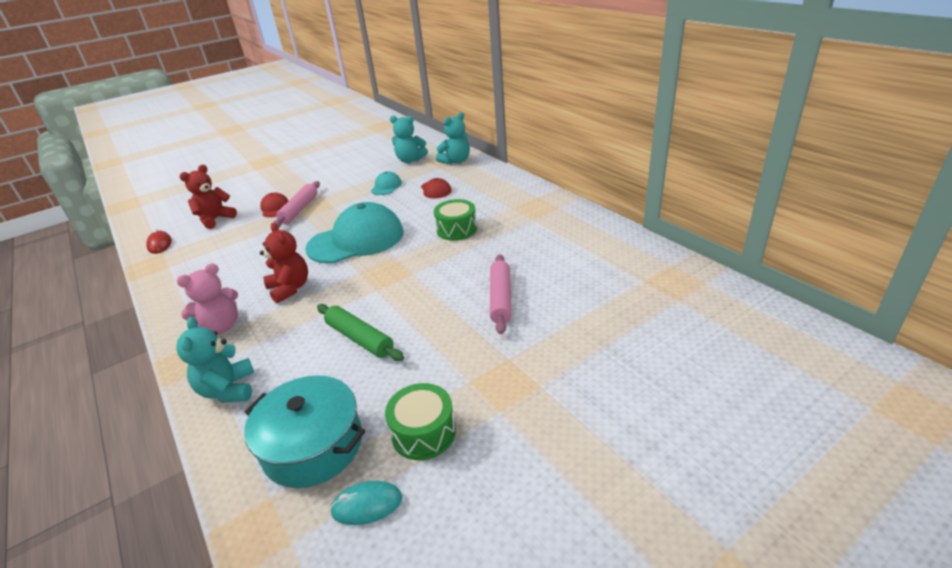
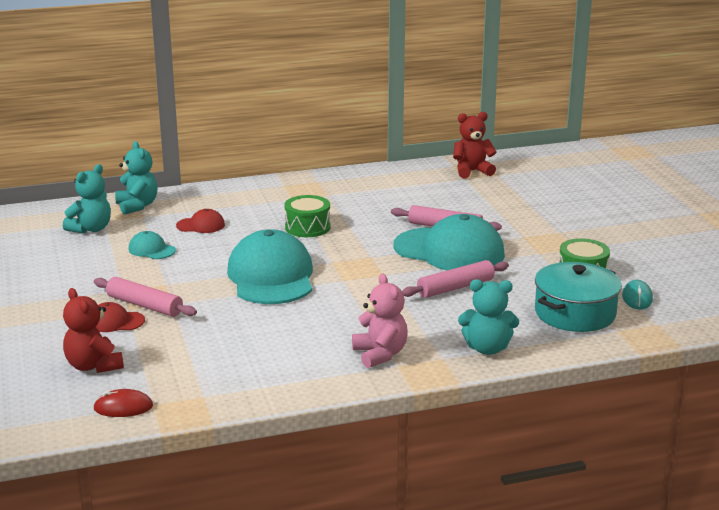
camera: 75 degrees left, 10 degrees down
(290, 288) = (339, 316): red teddy bear -> red teddy bear (472, 171)
(360, 338) = (455, 287): green rolling pin -> pink rolling pin
(444, 314) = (449, 251): none -> turquoise cap

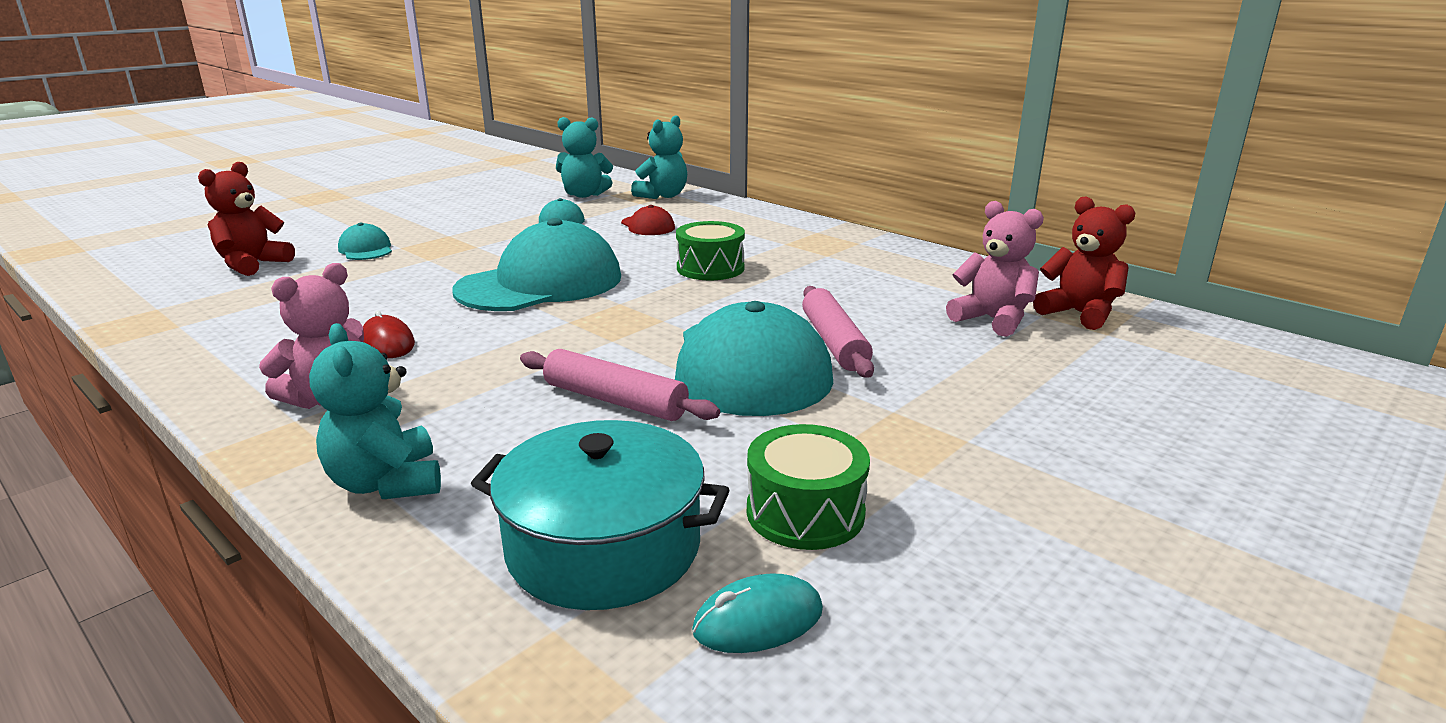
camera: 60 degrees right, 0 degrees up
(115, 322) = (366, 249): red cap -> turquoise cap
(123, 407) = (148, 298): red mouse -> red mouse (387, 343)
(144, 305) = (414, 250): pink rolling pin -> none
(458, 189) = (992, 320): none -> pink teddy bear

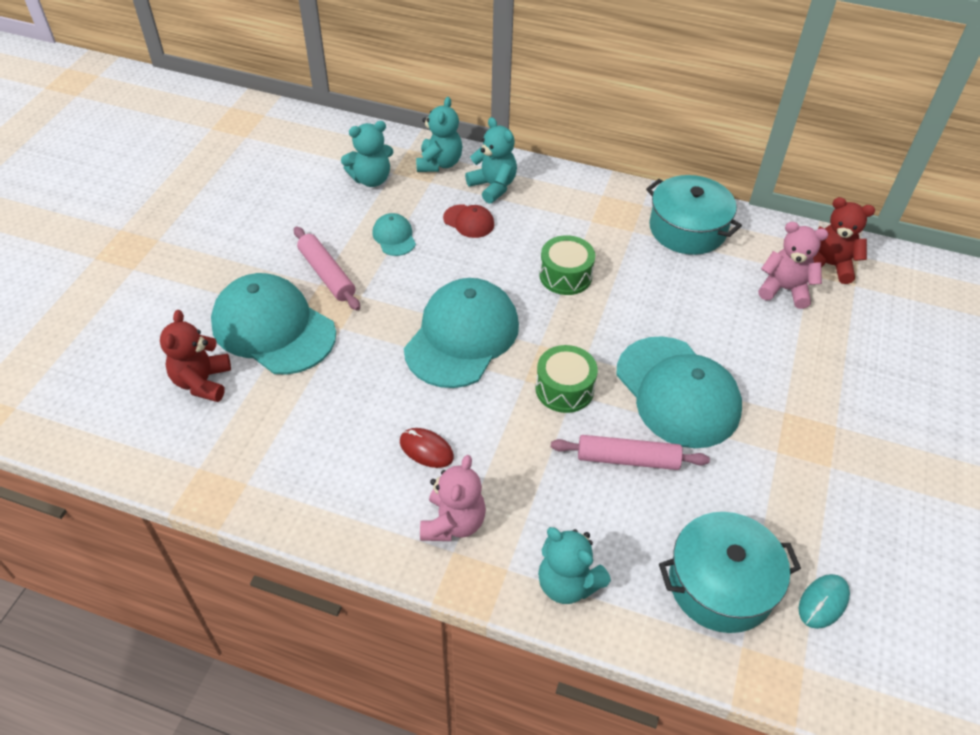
camera: 25 degrees left, 25 degrees up
(366, 249) = (273, 328): turquoise cap -> turquoise cap, size x2.24
(700, 213) = (493, 186): none -> turquoise teddy bear
(805, 512) = (795, 518): green drum -> green drum (564, 389)
(833, 342) = (709, 349): pink rolling pin -> pink rolling pin (326, 274)
(899, 263) = (687, 229): none -> turquoise pot

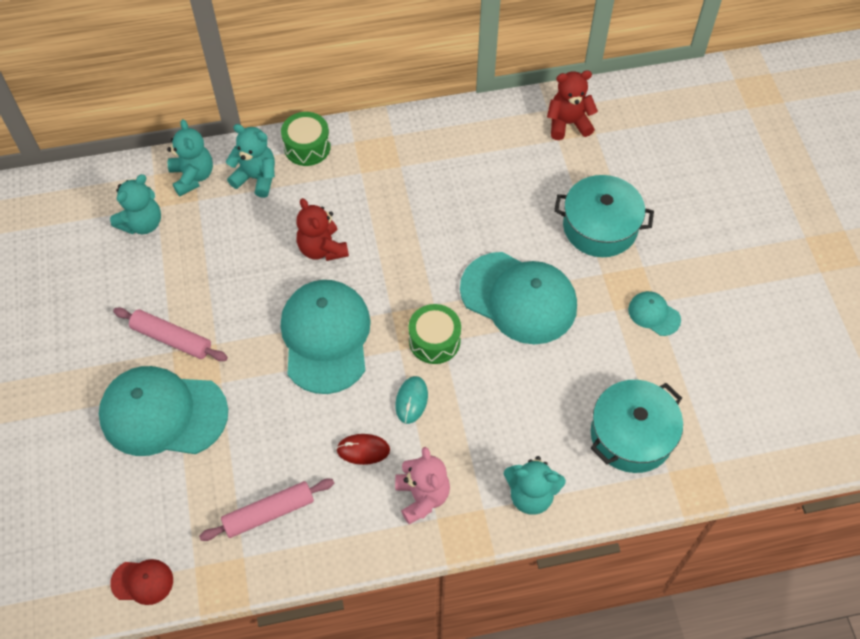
camera: 30 degrees left, 10 degrees up
(202, 382) = (139, 494): red teddy bear -> red teddy bear (322, 249)
(394, 237) = (204, 272): turquoise cap -> turquoise cap (654, 314)
(469, 221) = (259, 224): red cap -> red cap (142, 582)
(565, 275) = (372, 237): green drum -> green drum (307, 147)
(627, 459) = (515, 374): pink rolling pin -> pink rolling pin (269, 512)
(687, 229) = (442, 142): turquoise pot -> turquoise pot (600, 227)
(784, 289) = (547, 164): pink teddy bear -> none
(823, 602) = (702, 410): turquoise mouse -> turquoise mouse (411, 400)

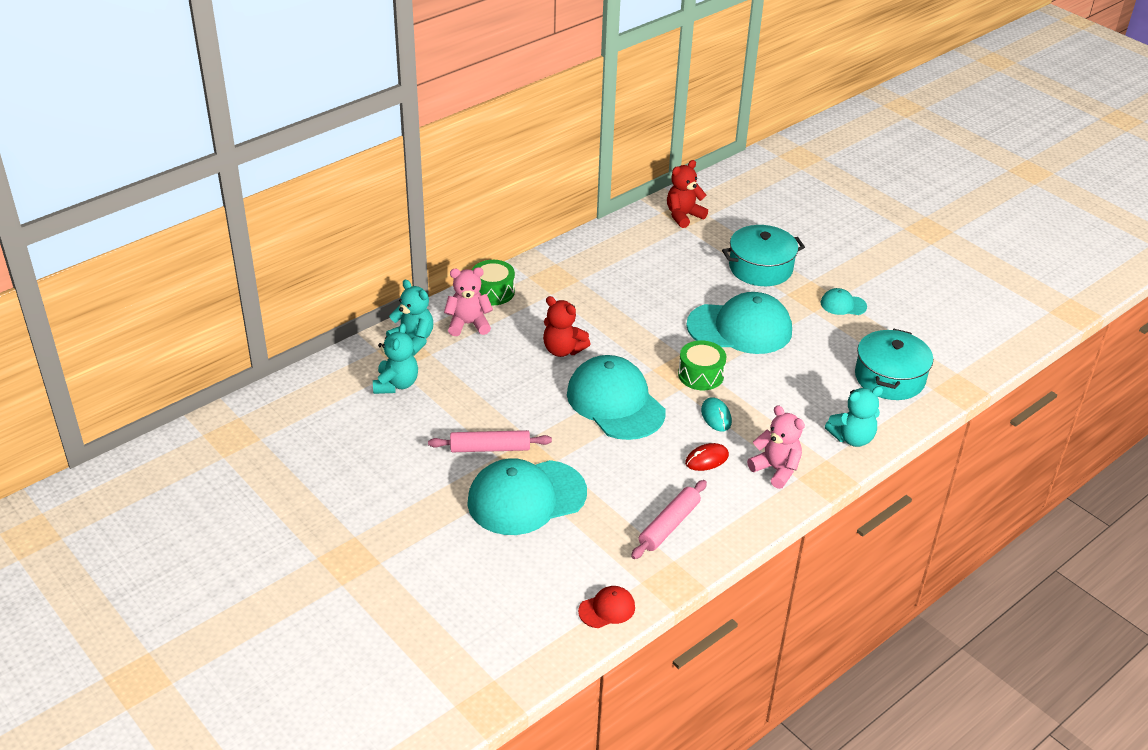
camera: 30 degrees left, 20 degrees down
(256, 178) = (468, 324): turquoise teddy bear -> pink teddy bear

